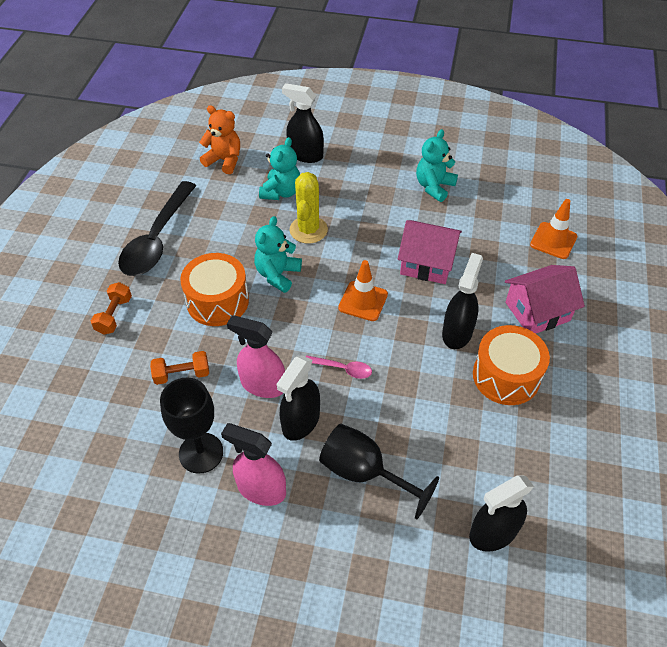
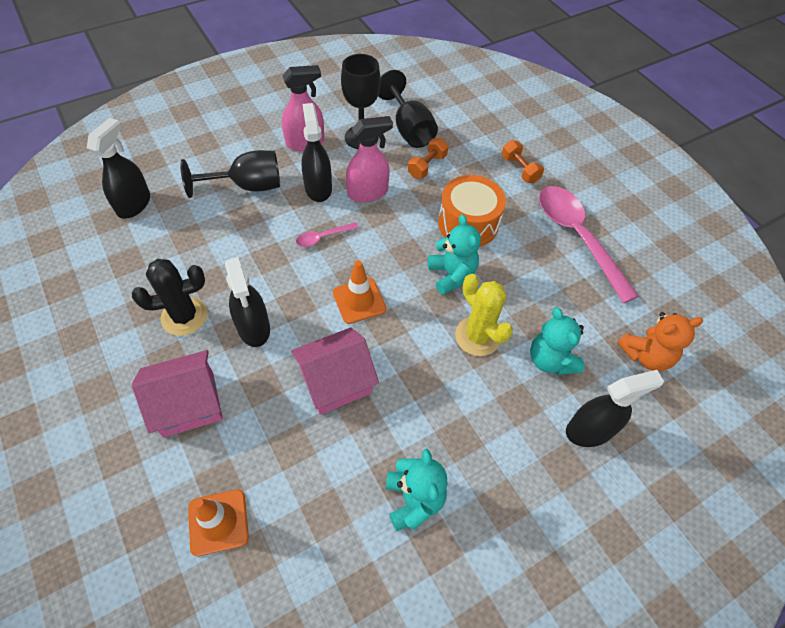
camera: 135 degrees right, 5 degrees up
(146, 428) = (409, 129): none -> black goblet
(157, 239) = (577, 238): black spoon -> pink spoon
(506, 376) = (184, 316): orange drum -> black cactus
(537, 311) = (188, 404): pink house -> pink house turned 45 degrees clockwise

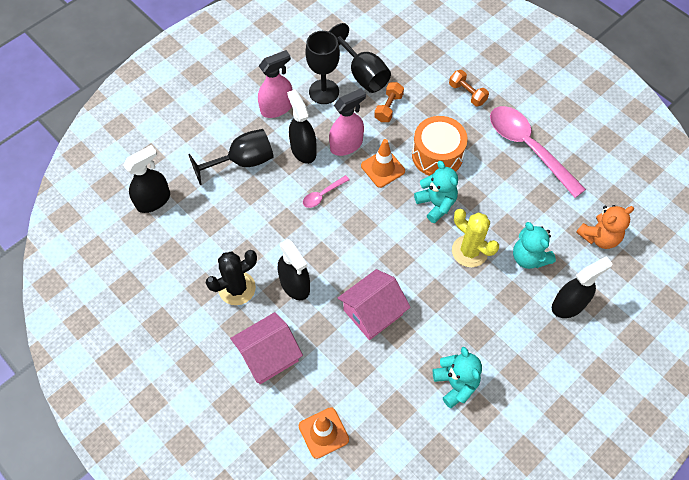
camera: 10 degrees left, 5 degrees up
(134, 204) = (153, 200): black spray bottle -> black spray bottle turned 45 degrees clockwise
(359, 301) = (369, 243): orange traffic cone -> orange traffic cone (383, 168)

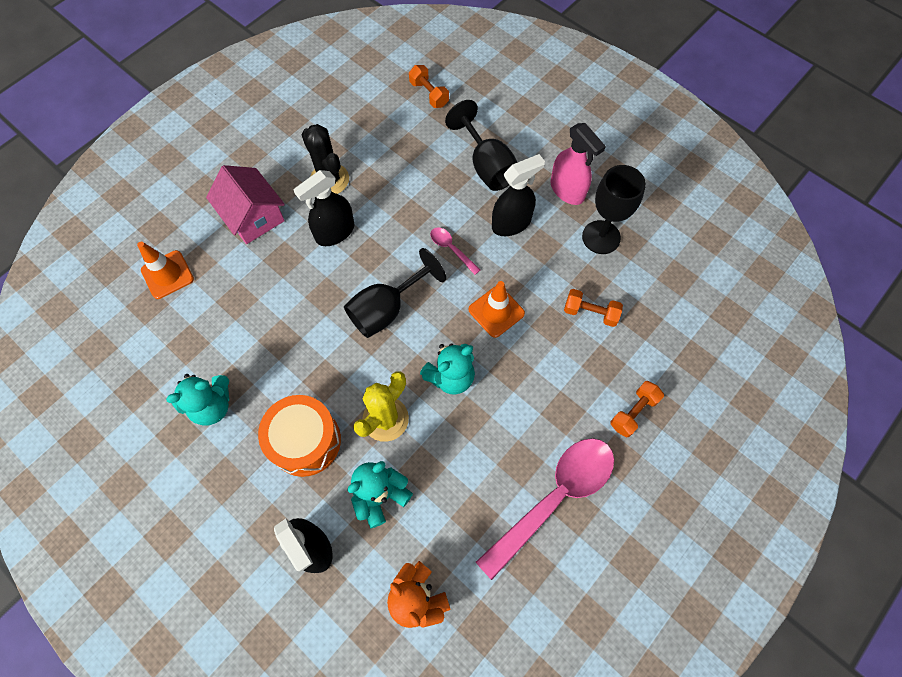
camera: 85 degrees right, 5 degrees up
(153, 200) = (429, 94): black spray bottle -> orange dumbbell
(346, 145) = (525, 268): pink spray bottle -> none
(362, 74) = (638, 279): black goblet -> black goblet (386, 309)
(372, 312) = (302, 312): pink house -> none
(437, 155) = (525, 375): orange drum -> orange drum (305, 441)

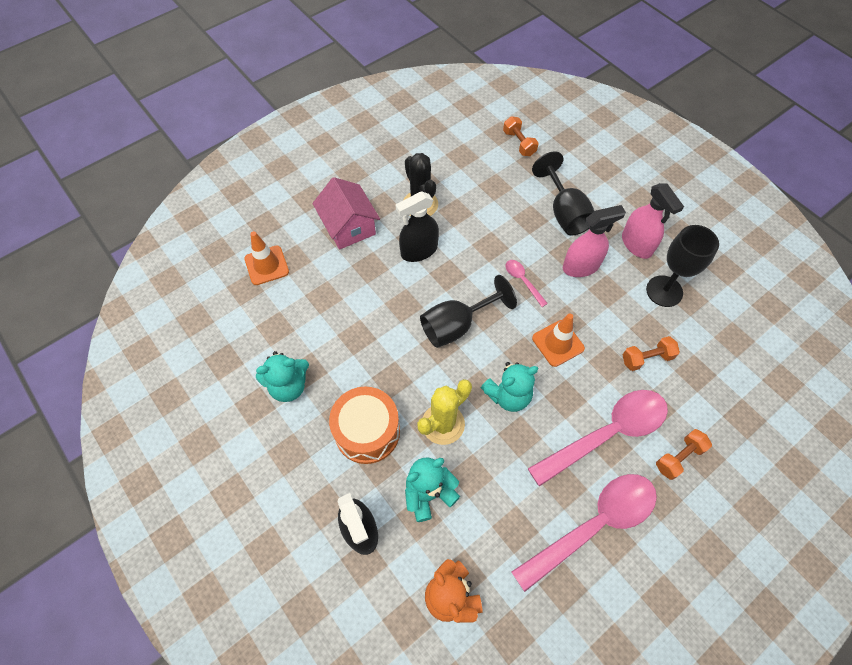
camera: 10 degrees right, 5 degrees down
(511, 223) = (581, 266): black spray bottle -> pink spray bottle
(557, 400) = (606, 434): none -> pink spoon
(590, 313) = (646, 358): orange dumbbell -> orange dumbbell turned 45 degrees counterclockwise

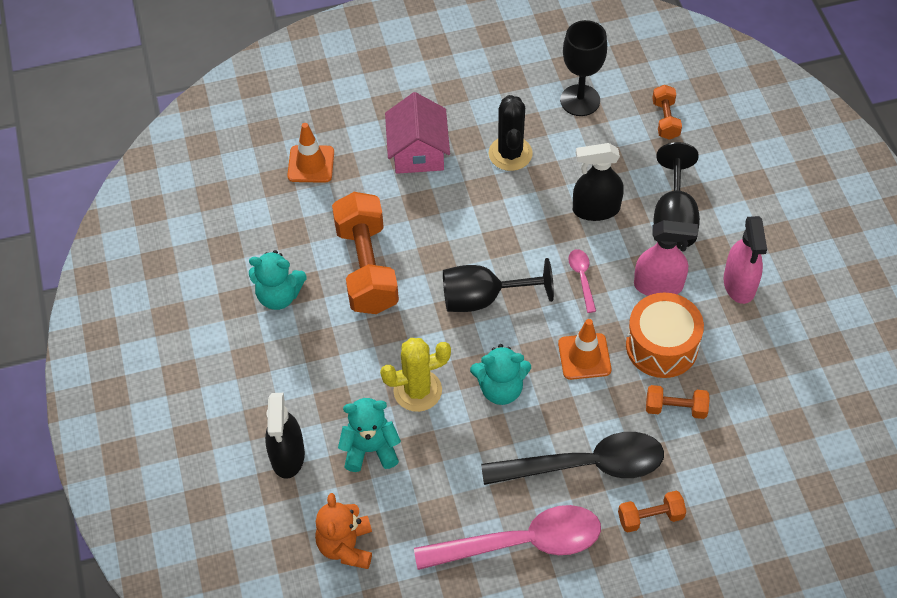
camera: 25 degrees right, 5 degrees down
(351, 334) = (366, 267): none -> orange dumbbell
(367, 431) = (337, 368): orange drum -> orange drum (661, 346)
(419, 251) = (482, 205): black spray bottle -> black spray bottle (595, 209)
(606, 434) = (585, 465): pink spoon -> black spoon
(664, 291) = (740, 346): black goblet -> black goblet (580, 100)

